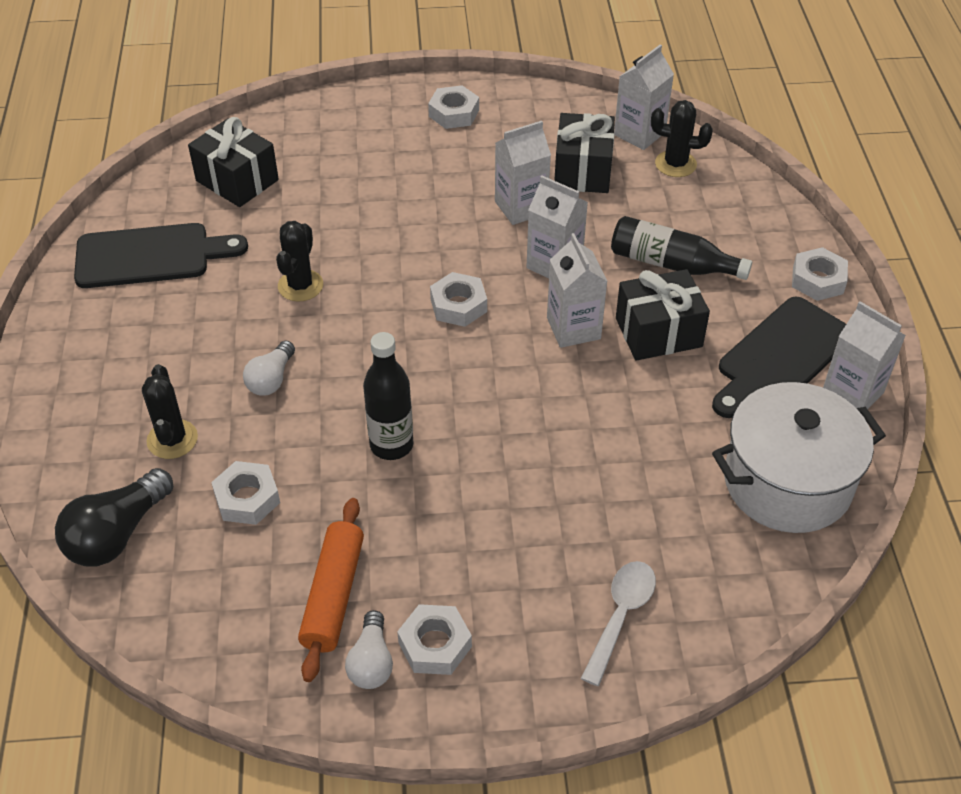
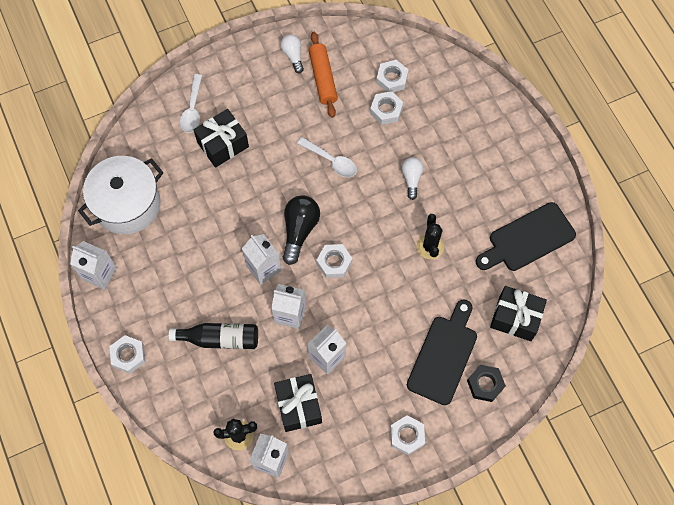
camera: 160 degrees right, 20 degrees up
(117, 534) = (435, 74): black light bulb -> black light bulb (299, 230)
(172, 439) = (440, 128): black cactus -> none
(324, 132) = (485, 384): none -> black nut
(391, 445) = (331, 161): black bottle -> white spoon
(435, 644) = (269, 71): white nut -> white nut (392, 79)
(658, 332) = (215, 281): black gift -> black gift (223, 144)
(781, 356) = (142, 286): black cutting board -> black cutting board (444, 355)

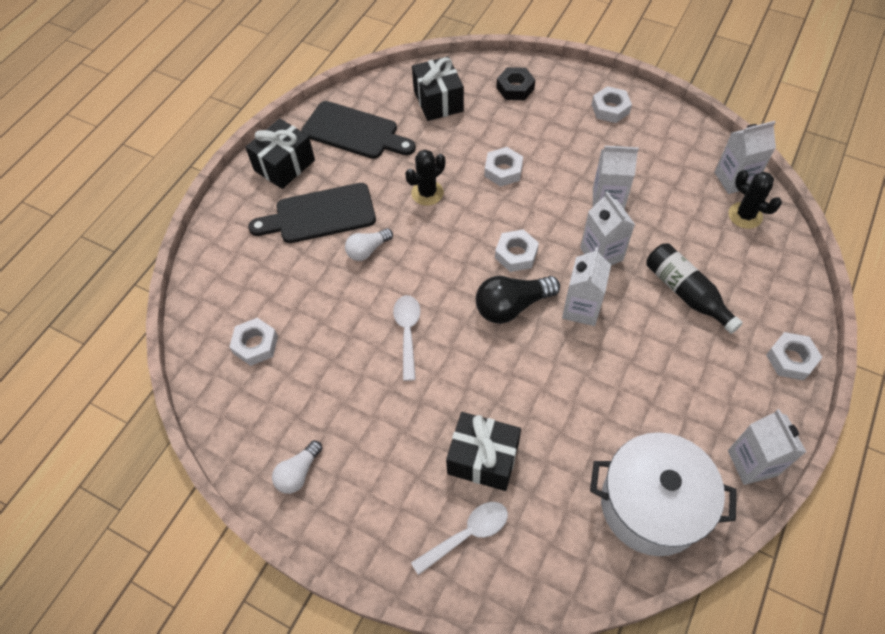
camera: 125 degrees left, 10 degrees down
(298, 406) = (671, 191): black gift -> black gift (284, 165)
(323, 78) = (307, 415): orange rolling pin -> none
(386, 110) = (302, 323): white nut -> white nut (503, 170)
(444, 355) = (519, 125): black cutting board -> black cutting board (320, 215)

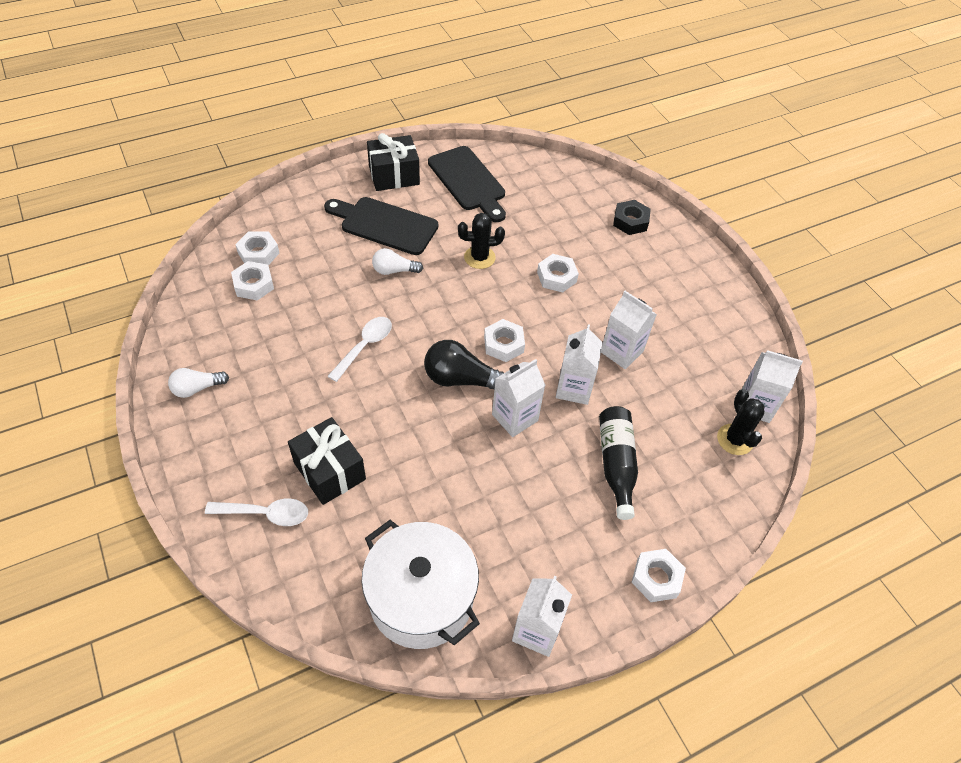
camera: 30 degrees right, 5 degrees down
(438, 101) = (556, 196): black gift -> none
(610, 109) = (698, 283): white nut -> white nut (258, 253)

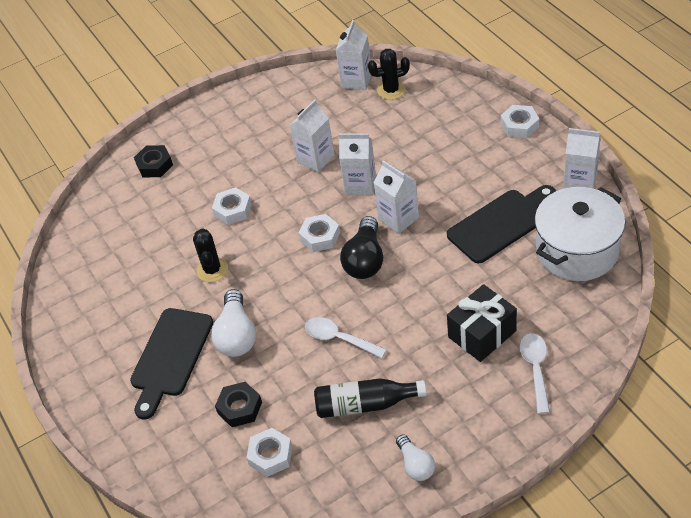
camera: 85 degrees left, 5 degrees down
(258, 253) = (223, 464): white nut -> none
(312, 267) = (239, 408): none -> black nut
(394, 175) = (90, 364): black gift -> none
(394, 270) = (237, 335): white light bulb -> white light bulb, size x1.61
(468, 182) = (99, 296): black cutting board -> black cutting board (501, 224)
(616, 464) = (430, 153): black bottle -> black bottle (365, 404)

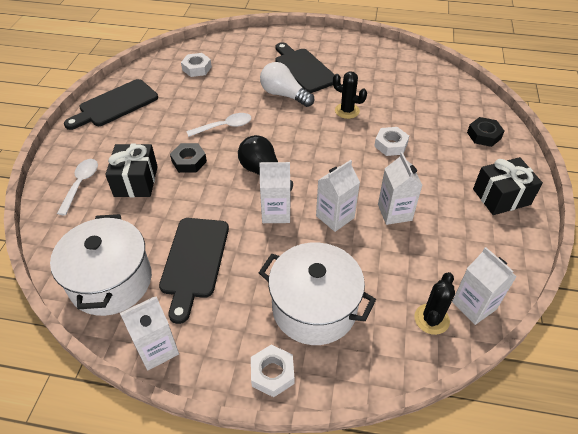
camera: 125 degrees right, 0 degrees up
(230, 118) = (501, 197): none -> black gift
(239, 408) = (237, 73): black nut -> black nut (189, 161)
(320, 237) = (312, 167): white nut -> none
(365, 404) = (171, 110): black bottle -> none
(415, 465) = (115, 105): white light bulb -> black cutting board
(452, 140) = (314, 308): none -> white pot
(535, 369) = (81, 184): white spoon -> white spoon turned 120 degrees counterclockwise

